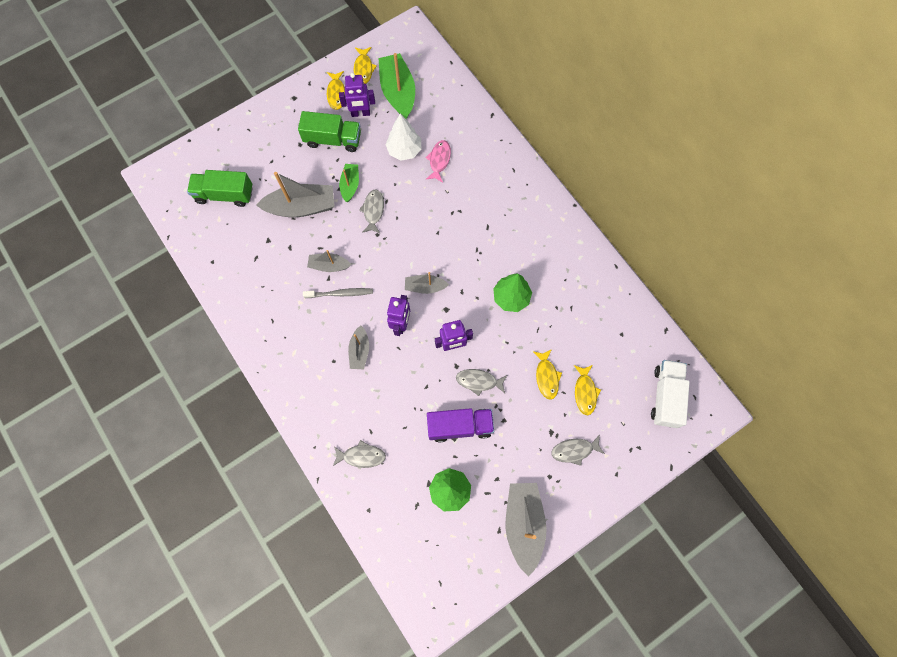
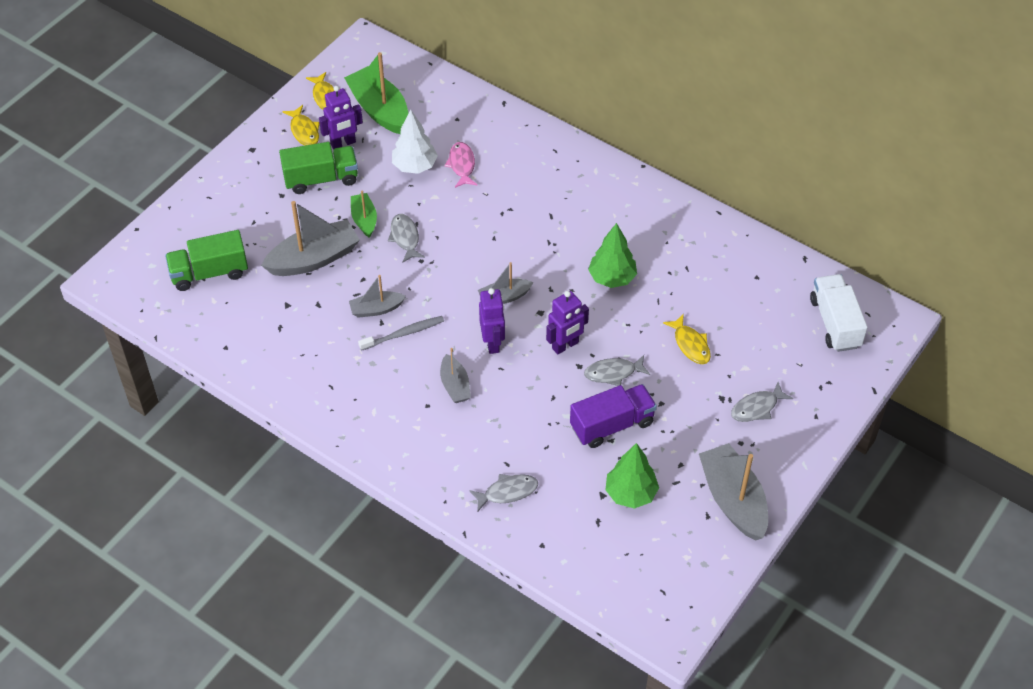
camera: 20 degrees left, 20 degrees down
(585, 392) = (742, 346): yellow fish -> none

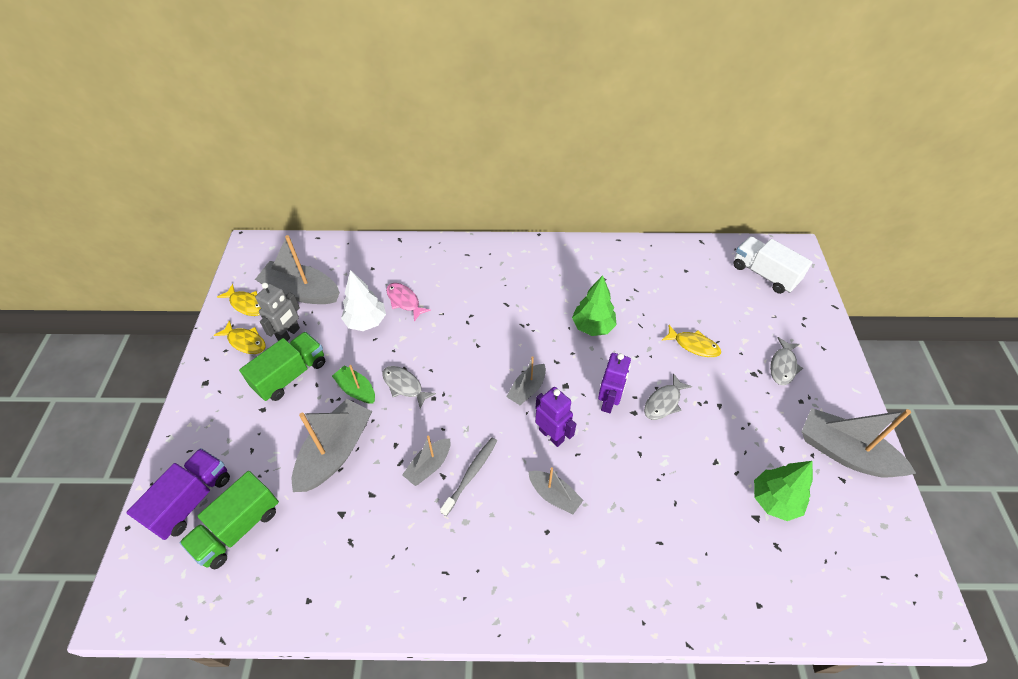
camera: 35 degrees left, 0 degrees up
(343, 143) = (289, 334): purple robot -> grey robot
(379, 110) = (302, 292): green boat -> grey boat
(507, 492) = (685, 571): grey fish -> none
(612, 425) = (704, 448): purple truck -> purple truck (191, 500)

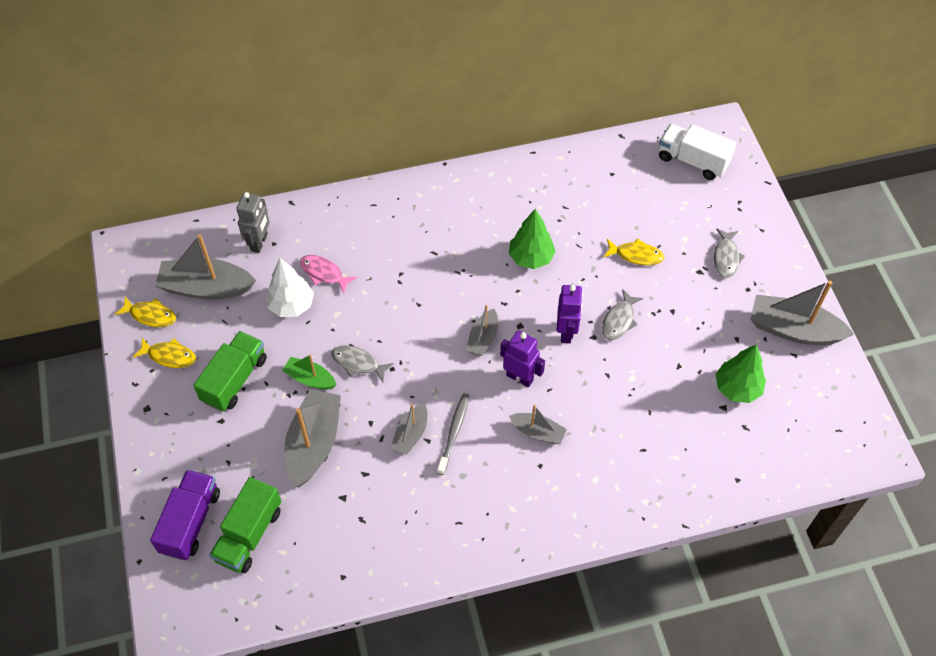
camera: 15 degrees left, 5 degrees up
(289, 334) = (213, 337): grey robot -> grey robot (259, 242)

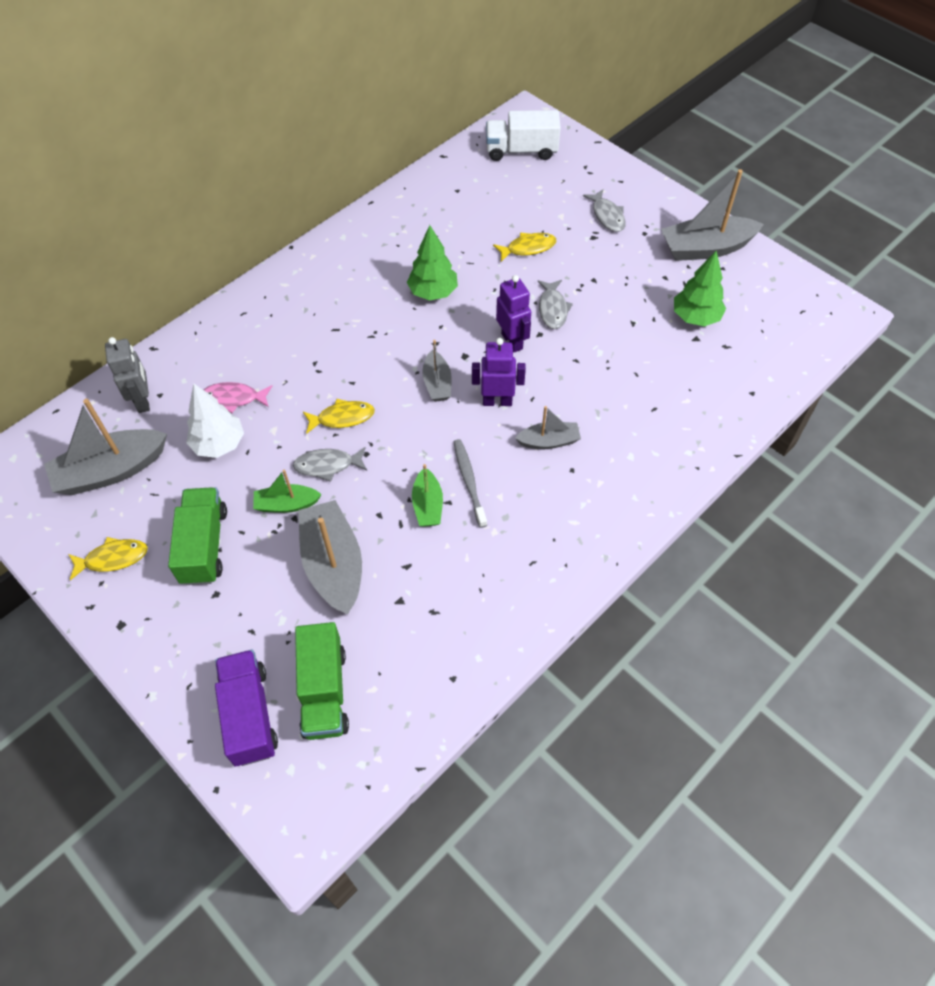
camera: 30 degrees left, 0 degrees up
(150, 315) = (63, 528): yellow fish -> yellow fish (342, 418)
(411, 434) = (427, 505): grey boat -> green boat

